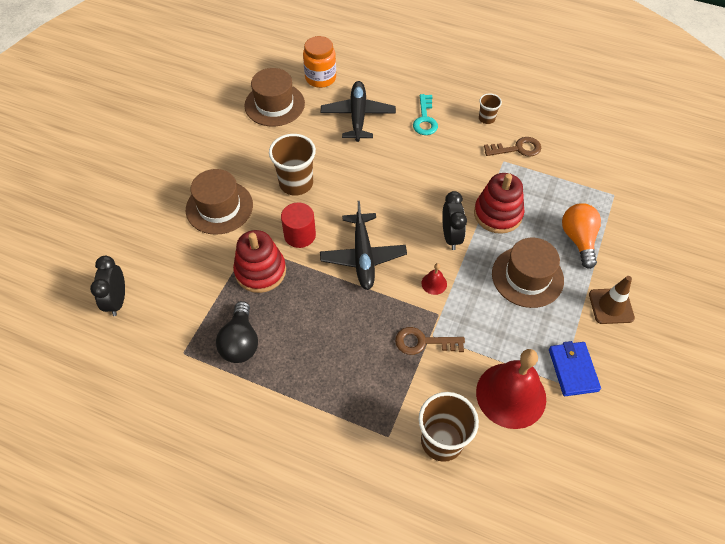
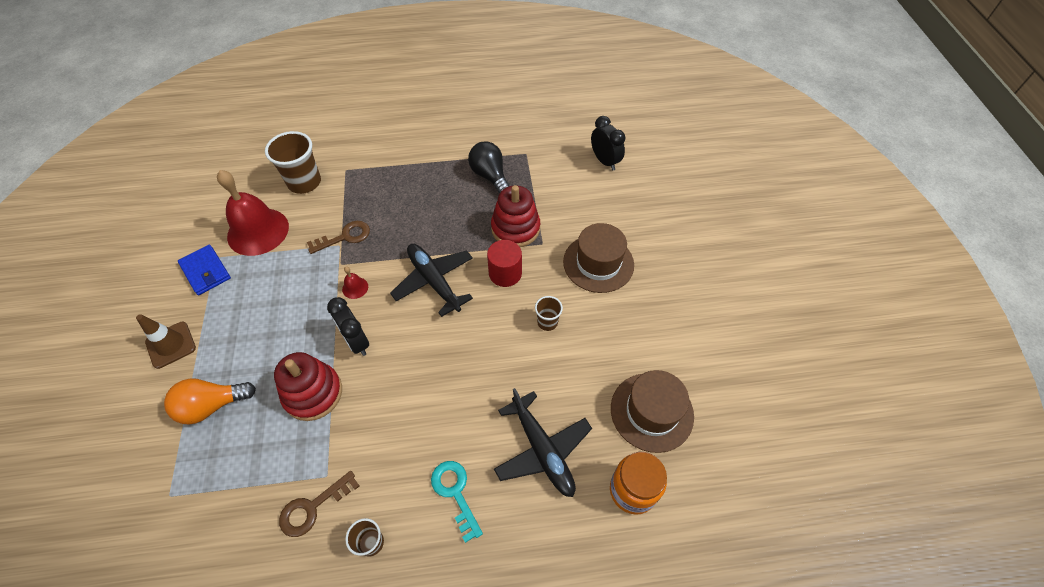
camera: 150 degrees right, 0 degrees up
(296, 183) = (547, 322): brown cup -> brown cup, size x0.52
(527, 277) = (263, 336): brown hat -> none
(578, 239) = (212, 406): orange light bulb -> orange light bulb turned 105 degrees clockwise

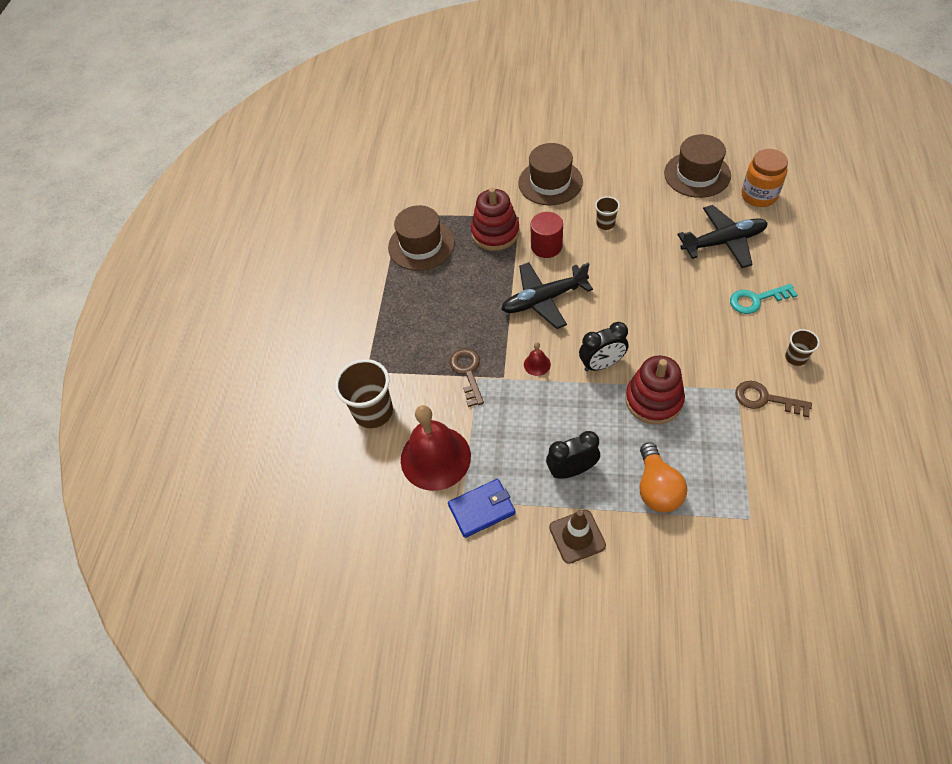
camera: 70 degrees left, 0 degrees up
(313, 507) = (765, 399): brown key -> brown key turned 135 degrees clockwise
(490, 176) = (421, 245): black light bulb -> brown hat
(605, 161) = (431, 159): black clock -> black clock (572, 470)

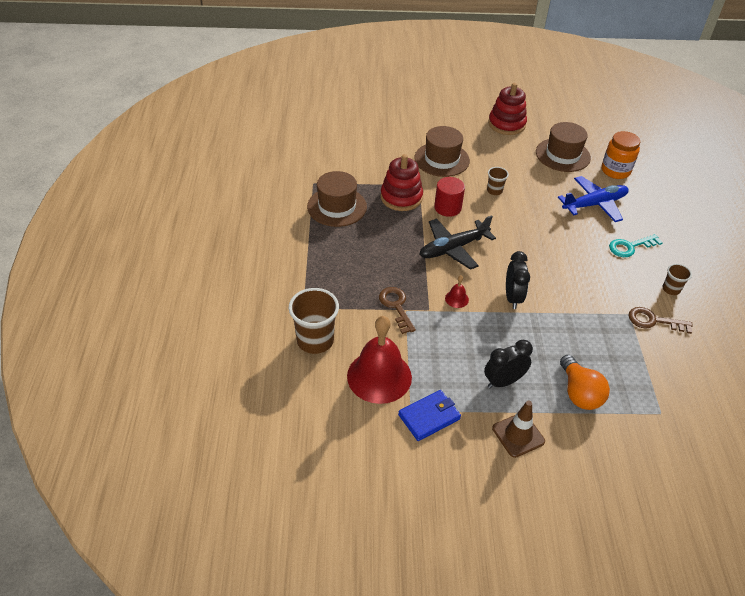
camera: 15 degrees left, 10 degrees down
(602, 364) = (512, 297): black clock -> black clock turned 60 degrees counterclockwise
(653, 400) = (562, 324): red stacking toy -> red stacking toy (506, 124)
(723, 242) = (594, 204): black plane -> blue plane

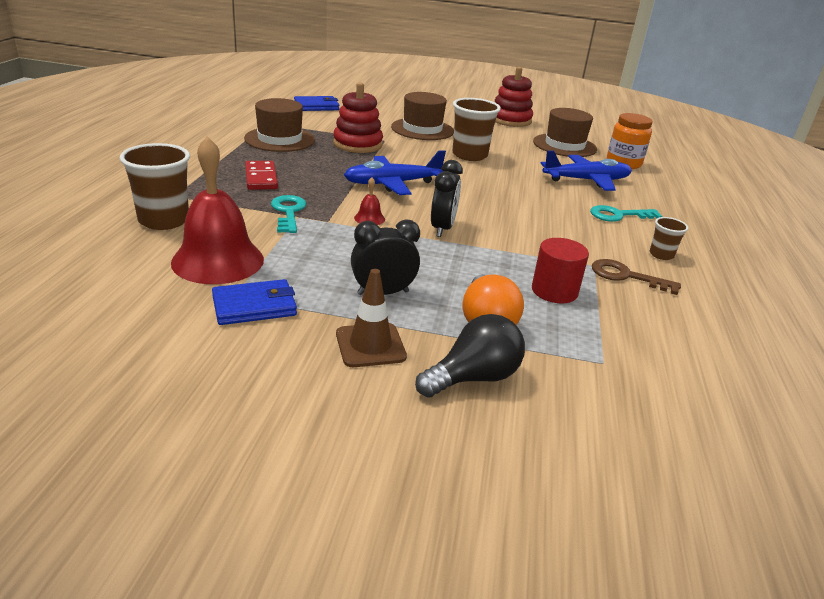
camera: 10 degrees right, 15 degrees down
(338, 144) = (316, 106): none -> blue wallet
(353, 267) = (261, 178): none -> red domino
(396, 306) = (288, 212): brown key -> turquoise key
(447, 207) = (406, 157): red cylinder -> red cylinder (554, 291)
(453, 248) = (392, 184): black plane -> blue plane
(494, 191) = (469, 155): brown cup -> brown cup, size x1.91
(590, 447) = (473, 378): none -> black light bulb

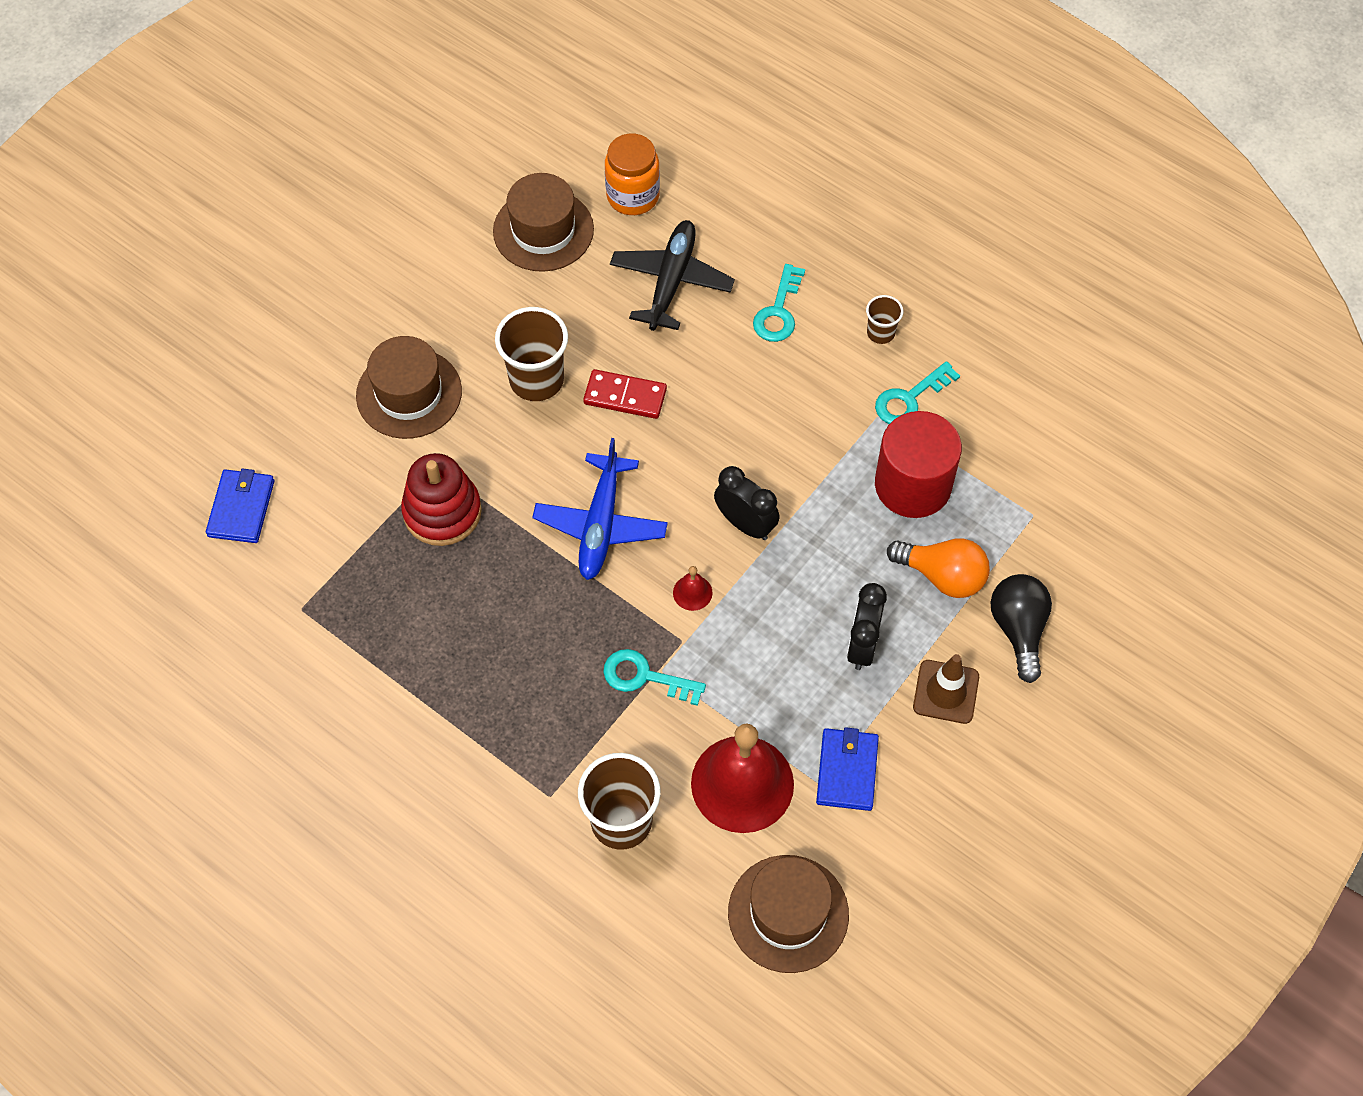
camera: 60 degrees left, 30 degrees up
(261, 178) = (527, 679): red domino -> red domino (625, 396)
(279, 139) = (385, 613): brown hat -> brown hat (788, 913)
(510, 120) = (411, 242): red stacking toy -> none
(554, 291) = (913, 485): red cylinder -> red cylinder, size x1.54
(586, 180) = (671, 281): blue plane -> black plane
(626, 276) = (909, 399): brown key -> turquoise key

